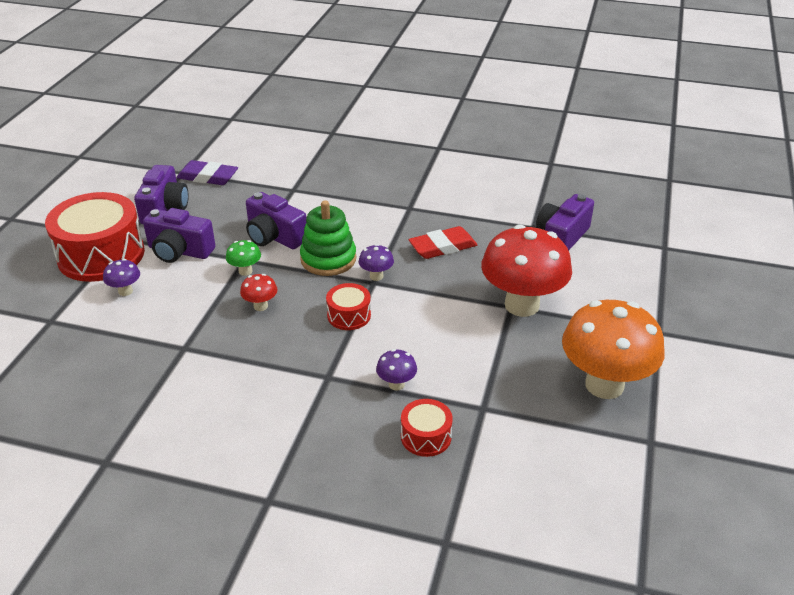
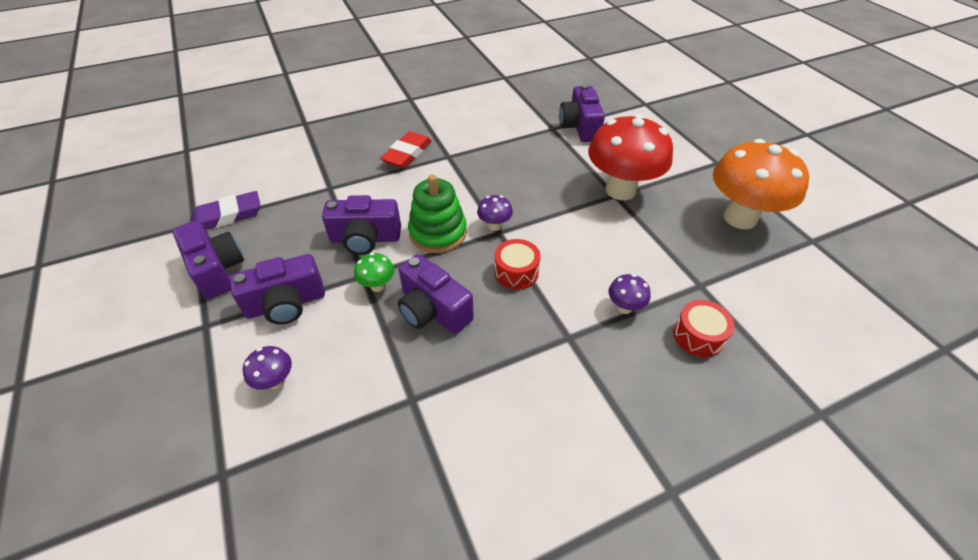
camera: 40 degrees left, 10 degrees up
(101, 255) = (198, 359): red drum -> none
(260, 306) = (433, 310): red mushroom -> purple camera
(443, 247) = (512, 175): red eraser -> red eraser (407, 153)

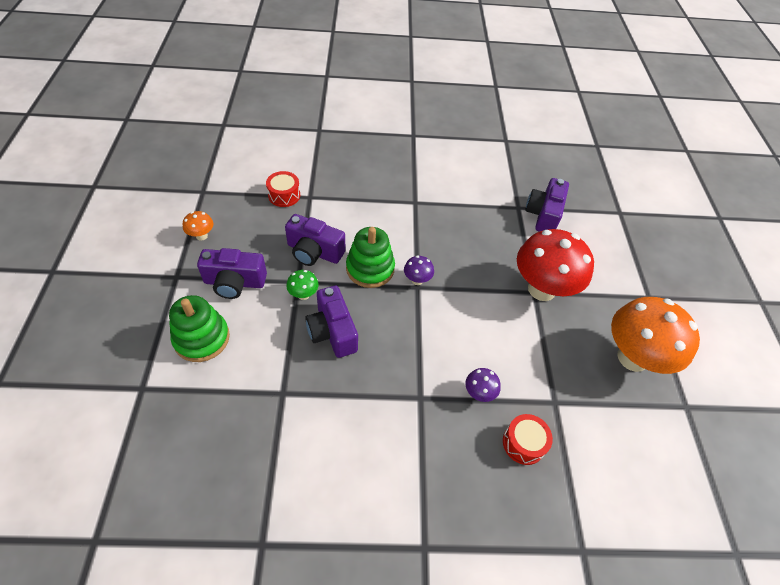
camera: 20 degrees right, 5 degrees up
(217, 270) = (201, 236): purple camera -> orange mushroom
(228, 215) = (227, 193): purple eraser -> none
(276, 381) = (202, 338): purple mushroom -> green stacking toy
(407, 153) = (383, 188): red eraser -> none
(516, 272) = (411, 327): red drum -> red drum (284, 195)

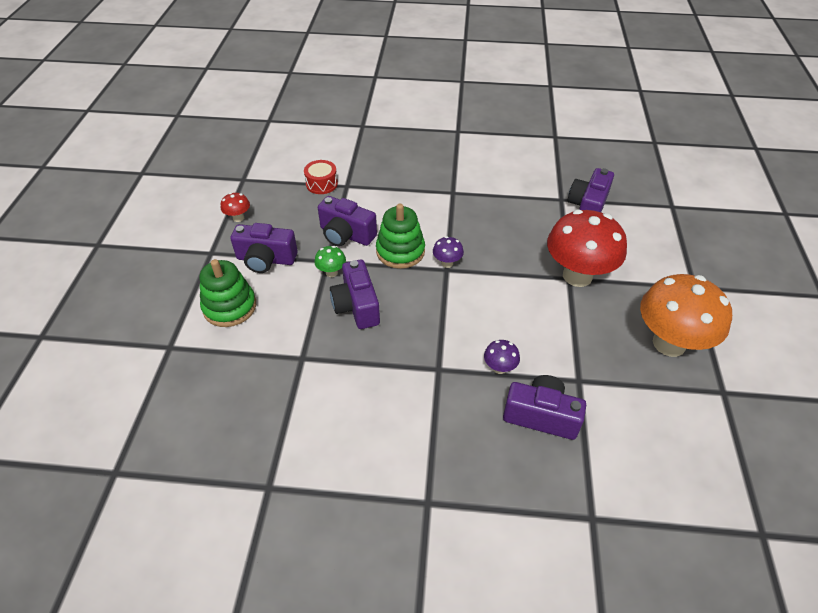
camera: 10 degrees right, 5 degrees down
(201, 236) = (238, 218): orange mushroom -> red mushroom
(523, 443) = (541, 416): red drum -> purple camera

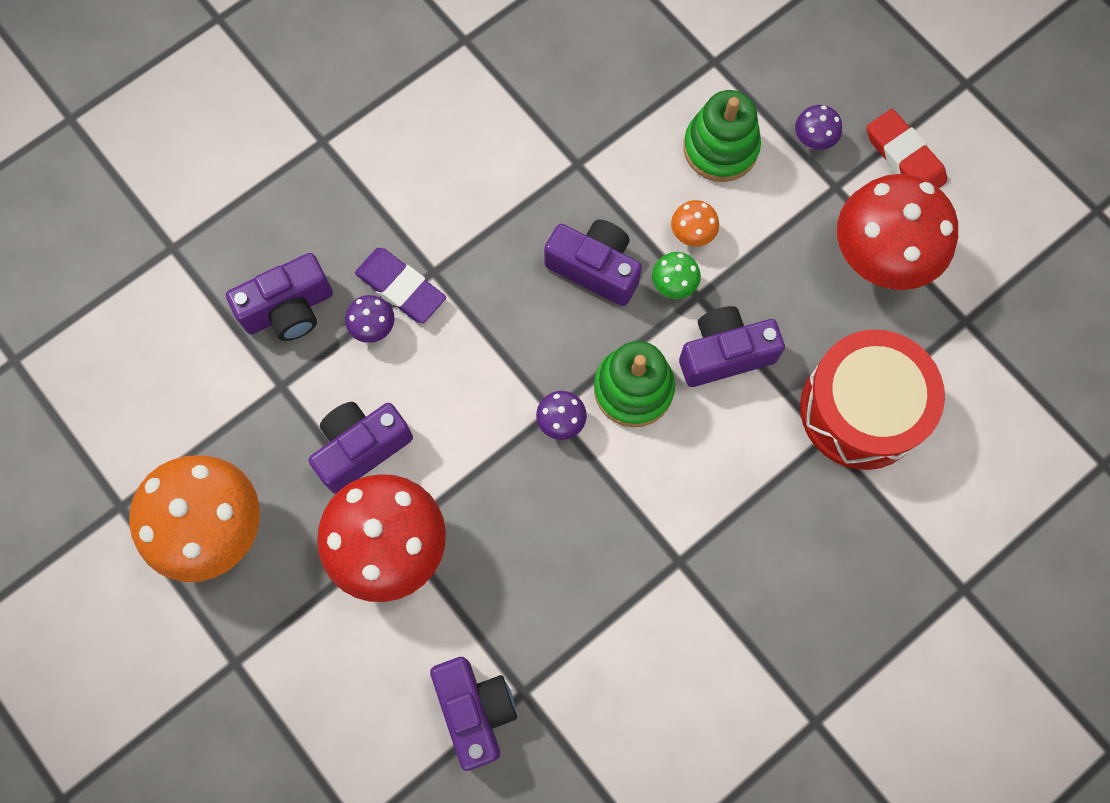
camera: 135 degrees right, 25 degrees up
(168, 240) = (904, 157): none -> red eraser
(189, 276) = (813, 140): none -> purple mushroom
(238, 218) = (879, 259): red mushroom -> red mushroom, size x2.39
(266, 259) = (765, 234): purple camera -> purple camera (361, 448)
(295, 284) = (692, 234): none -> orange mushroom
(321, 184) = (861, 409): red drum -> red drum, size x2.11
(464, 375) = (401, 287): none -> purple eraser

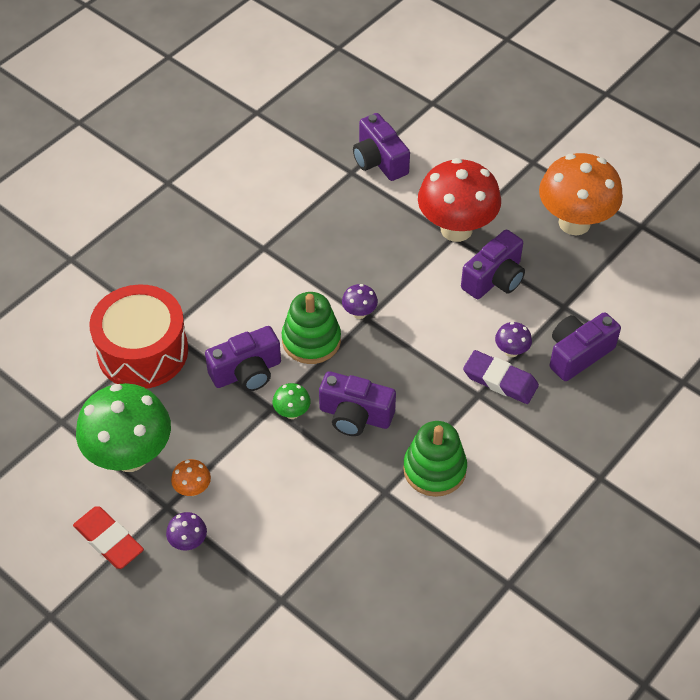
camera: 170 degrees right, 20 degrees down
(692, 234) = (282, 451): orange mushroom -> orange mushroom (193, 489)
(720, 148) = (267, 523): green stacking toy -> green stacking toy (434, 469)
(879, 259) = (130, 456): red mushroom -> green mushroom

